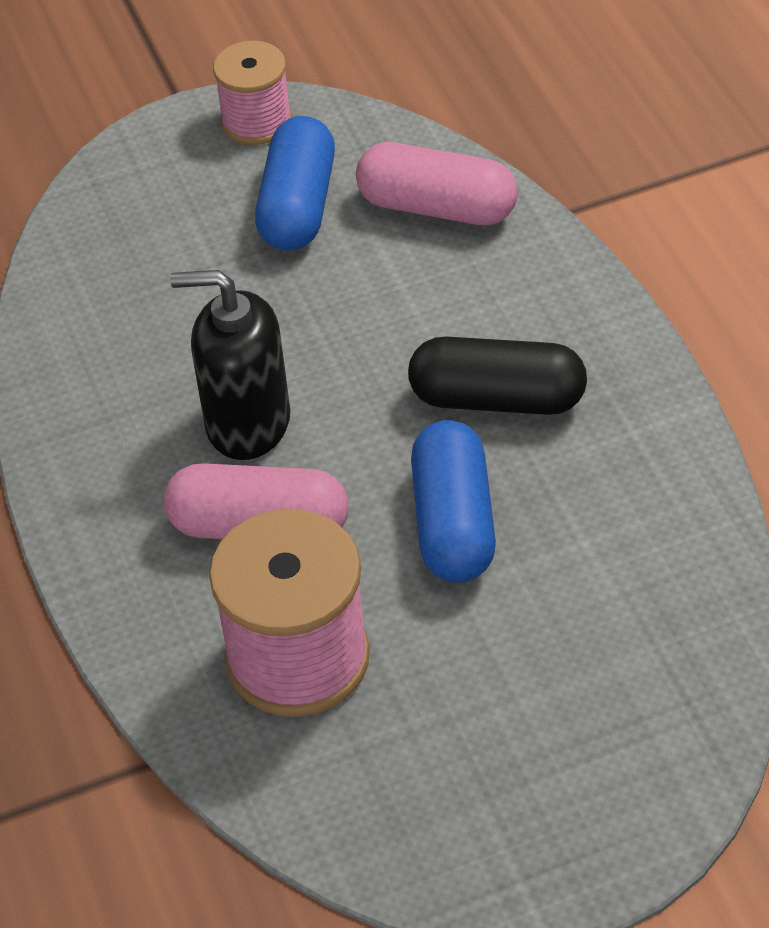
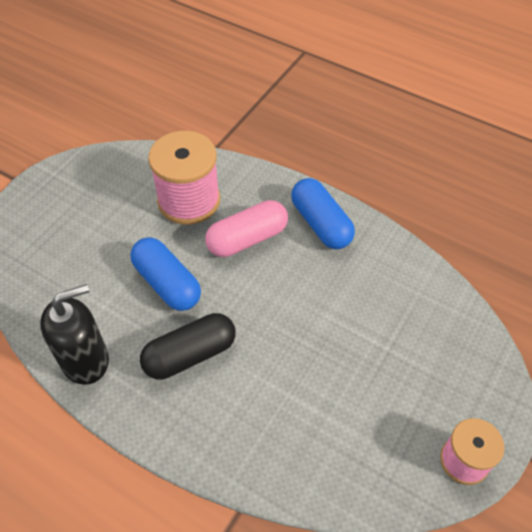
camera: 140 degrees right, 5 degrees up
(247, 423) = (293, 278): black soap dispenser -> black soap dispenser (85, 360)
(298, 206) = (384, 412): blue capsule -> blue capsule (321, 224)
(437, 207) = (310, 459): pink capsule -> none

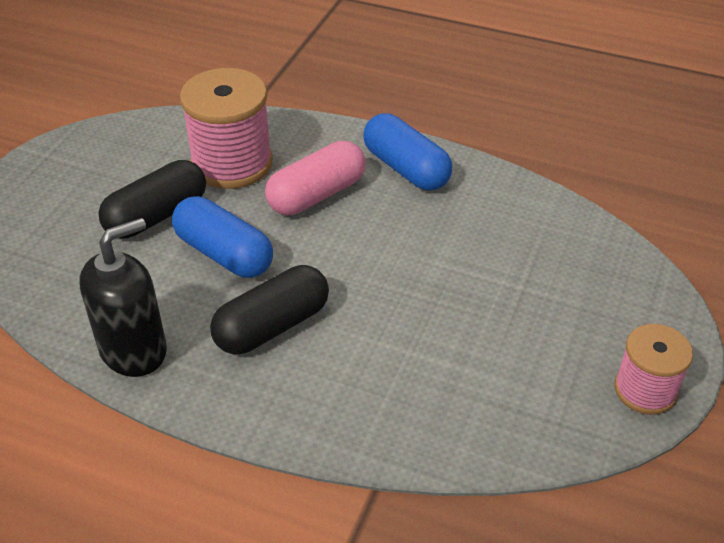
camera: 10 degrees left, 10 degrees down
(124, 241) = (157, 216): none -> black capsule

